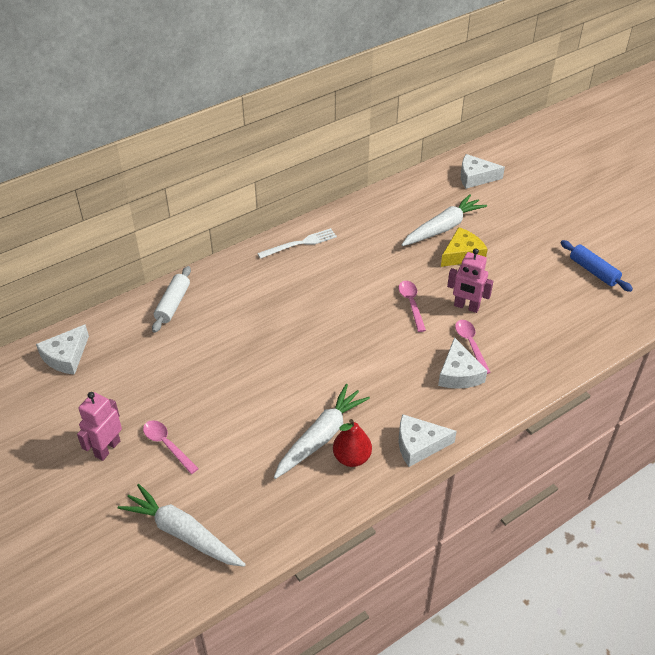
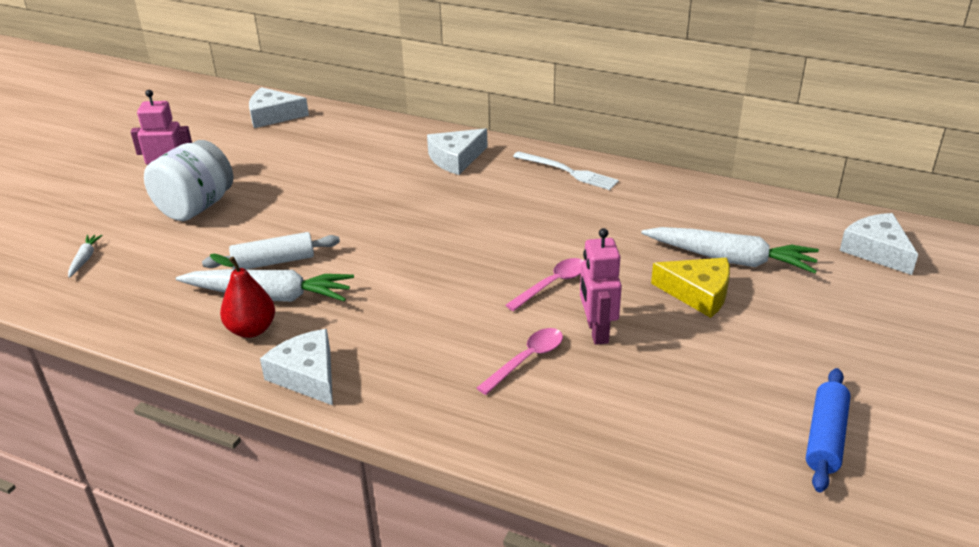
camera: 60 degrees right, 10 degrees down
(167, 445) = (196, 207): pink spoon -> white jar
(173, 304) = (392, 137): white rolling pin -> white rolling pin (274, 261)
(183, 533) = (85, 259): white carrot -> white carrot, size x0.42
(459, 373) = (461, 367): white cheese -> white cheese (456, 159)

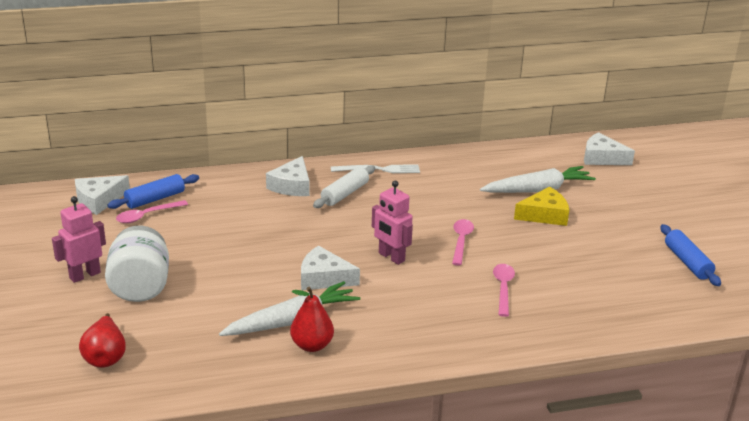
camera: 40 degrees left, 5 degrees down
(85, 259) = (105, 357): white carrot -> red pear
(274, 261) = (261, 299): white rolling pin -> white rolling pin (345, 194)
(290, 143) = (146, 216): none -> pink spoon
(307, 375) = (389, 354): white cheese -> white cheese (324, 278)
(318, 130) = (155, 199): none -> blue rolling pin
(597, 331) = (519, 257): pink robot -> pink robot (391, 257)

